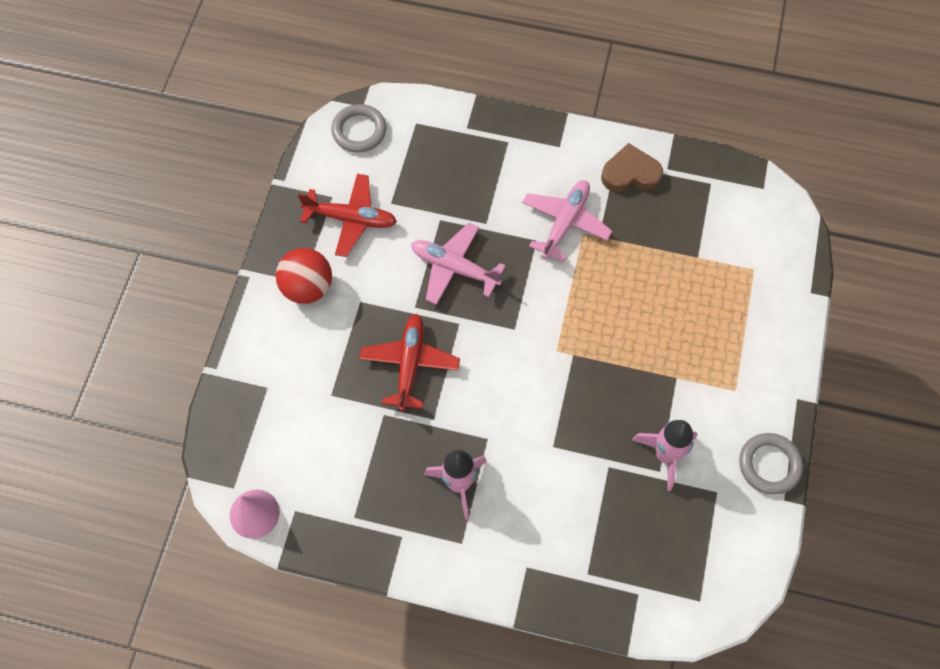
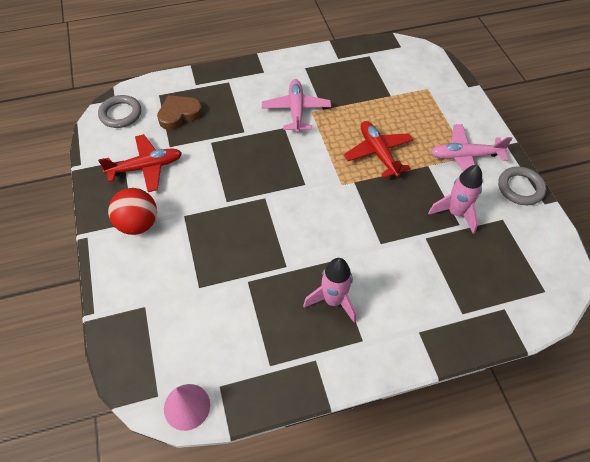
camera: 30 degrees left, 10 degrees down
(410, 364) = (246, 239): red plane -> red plane (378, 153)
(454, 268) = (239, 166): pink plane -> pink plane (465, 156)
(630, 173) = (318, 69): brown heart -> brown heart (179, 114)

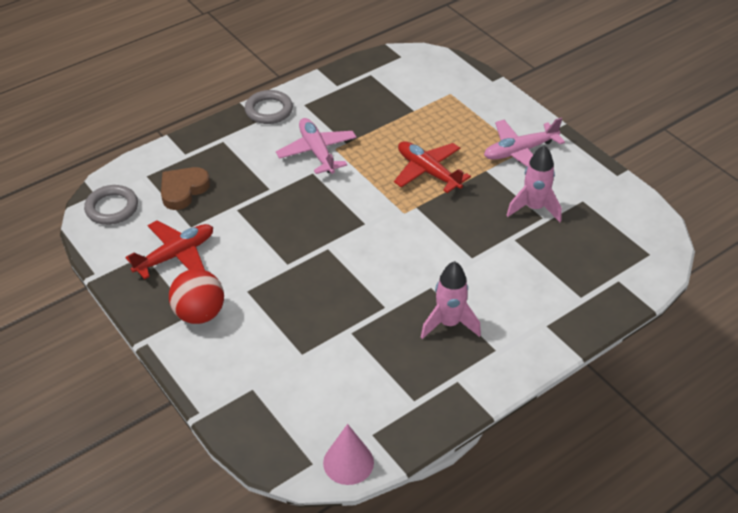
camera: 20 degrees left, 10 degrees down
(520, 188) = (587, 167): grey ring -> grey ring (269, 110)

